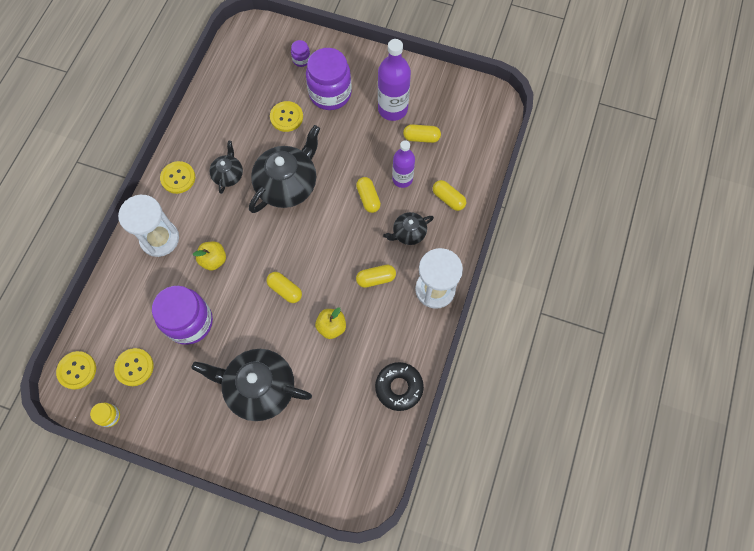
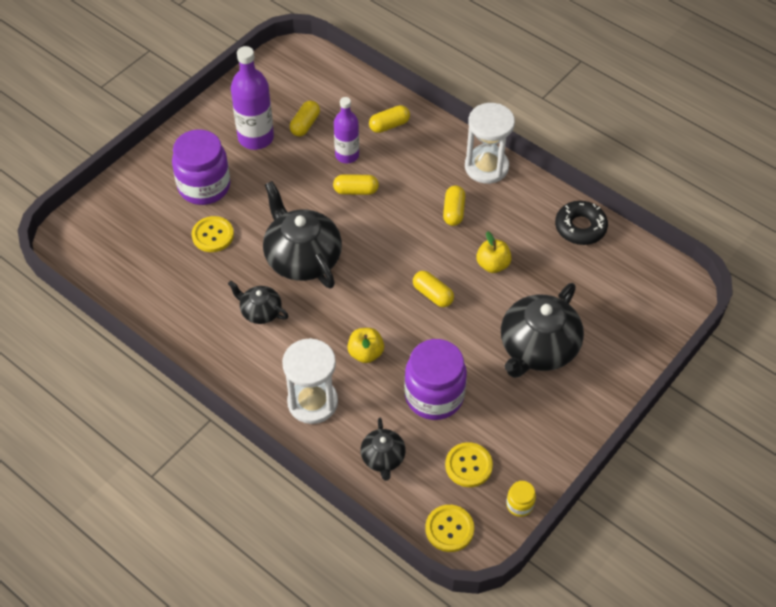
camera: 70 degrees left, 15 degrees down
(178, 178) = (238, 364): yellow button -> none
(285, 290) = (432, 294): yellow capsule -> yellow capsule turned 75 degrees clockwise
(301, 60) = (142, 200): purple jar -> none
(408, 233) = (413, 169): black teapot -> black teapot (383, 458)

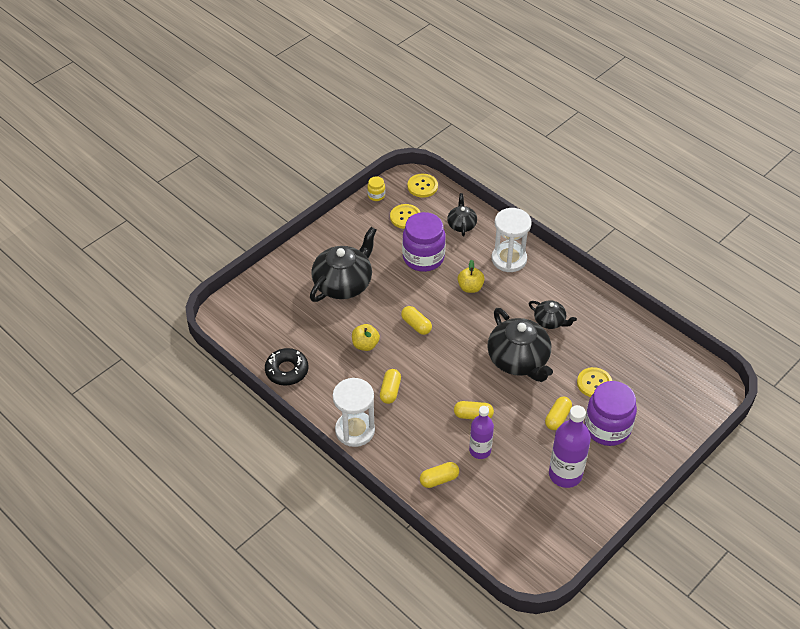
camera: 175 degrees left, 5 degrees down
(305, 125) = (519, 485): yellow capsule -> yellow capsule (557, 418)

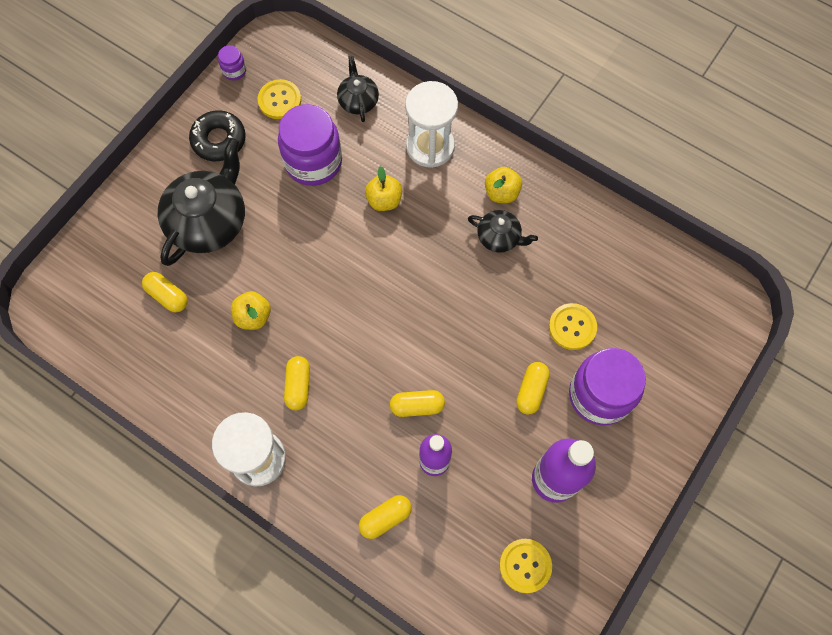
camera: 10 degrees left, 20 degrees up
(287, 370) = (150, 377): black donut -> black donut (219, 140)
(376, 195) = (234, 71): yellow jar -> purple jar
(416, 325) = (319, 273): yellow capsule -> yellow capsule (168, 296)
(422, 186) = (296, 47): yellow button -> yellow button (525, 565)
(519, 360) = (466, 306): black teapot -> none
(556, 294) = (501, 193): none -> yellow apple

